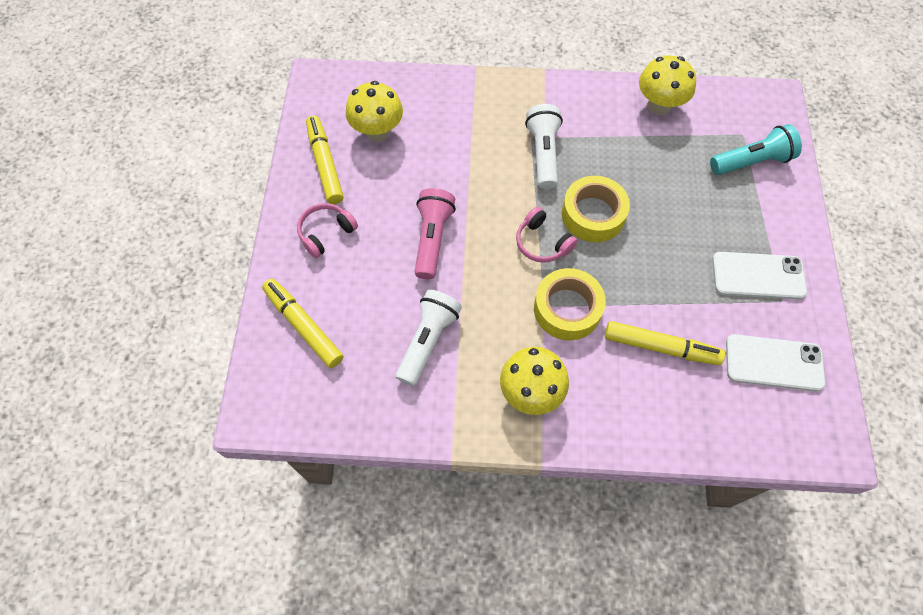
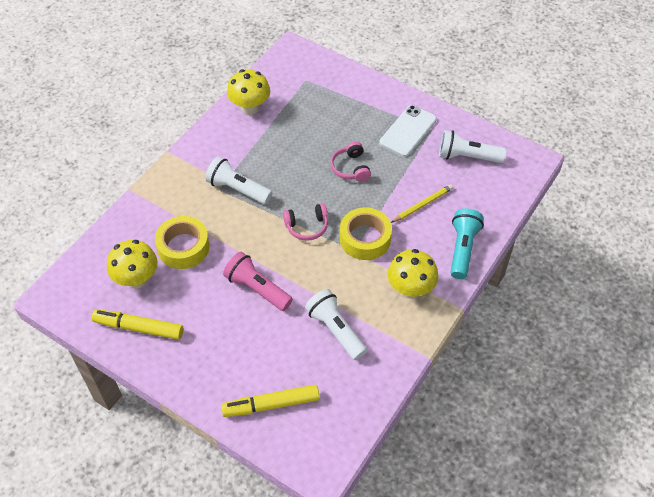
camera: 60 degrees left, 10 degrees down
(326, 233) = (202, 355): pink headphones -> pink headphones (351, 168)
(593, 214) = (306, 188): yellow tape -> yellow tape (183, 247)
(660, 347) = (422, 205): yellow marker -> yellow pencil
(751, 161) = (328, 88): turquoise flashlight -> turquoise flashlight (462, 249)
(774, 363) = (467, 157): white phone -> white flashlight

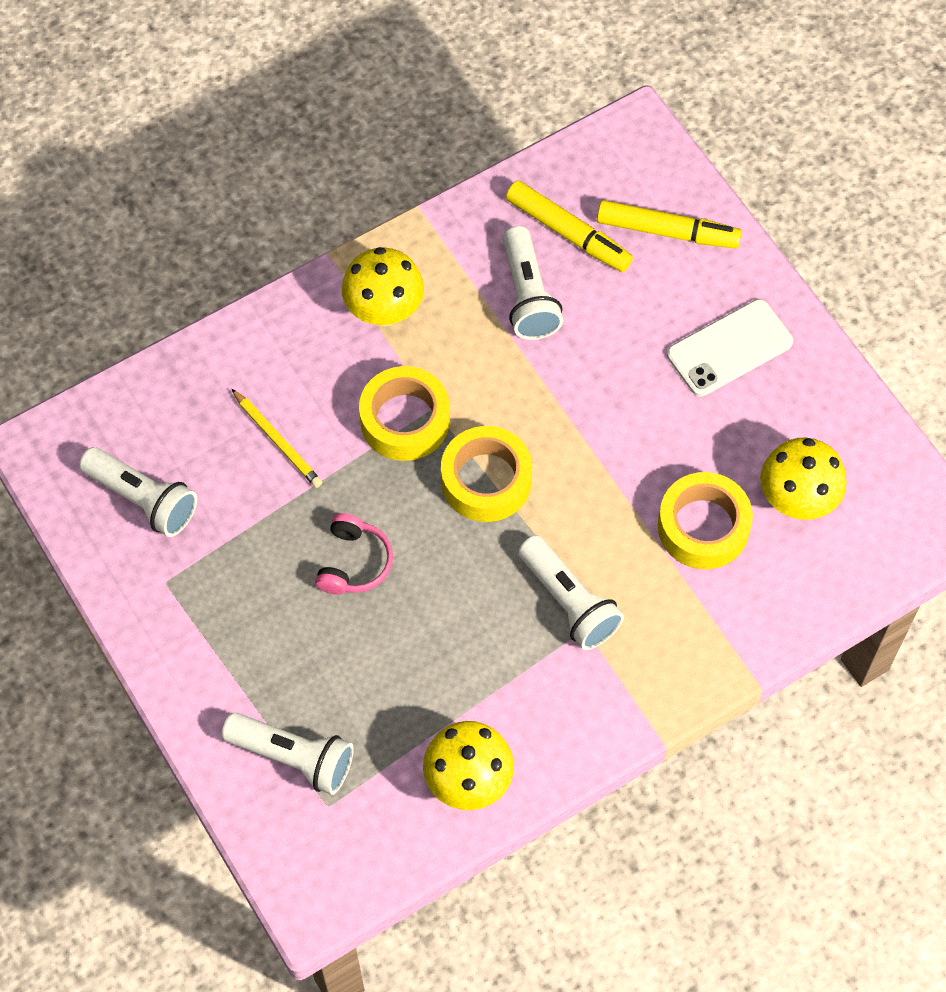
camera: 155 degrees left, 10 degrees up
(139, 328) = (817, 416): yellow marker -> yellow marker (567, 232)
(257, 289) = (614, 406): pink flashlight -> none
(307, 226) = (486, 480): pink headphones -> yellow tape
(331, 90) = (293, 757): none -> white flashlight
(408, 131) = (209, 597): white phone -> white phone (729, 348)
(422, 205) = (277, 441): yellow pencil -> yellow pencil turned 120 degrees counterclockwise
(462, 249) = (265, 340): turquoise flashlight -> none

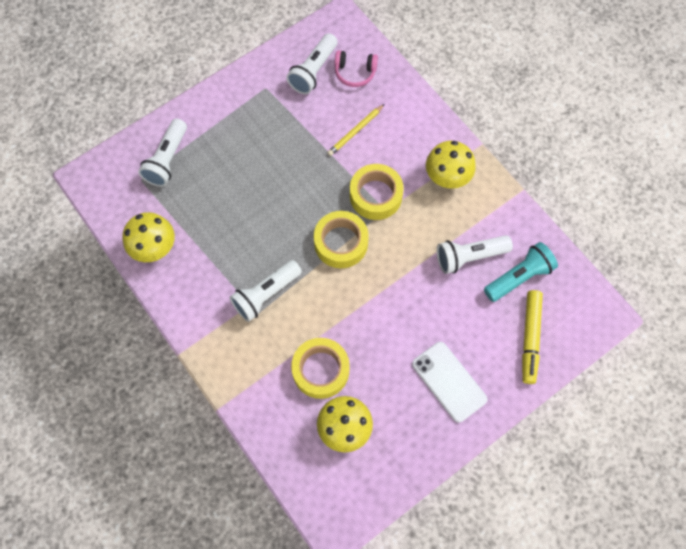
camera: 85 degrees right, 5 degrees up
(354, 562) = (283, 178): pink headphones -> pink headphones (355, 72)
(567, 232) = (519, 277): yellow marker -> turquoise flashlight

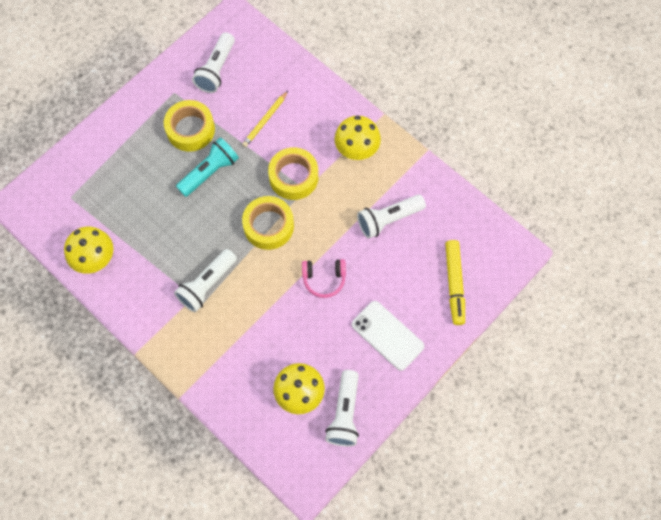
camera: 10 degrees left, 0 degrees up
(167, 159) = (92, 174): white flashlight -> white flashlight (344, 413)
(320, 370) = (269, 345): yellow tape -> yellow tape (190, 129)
(355, 72) = (255, 65): pink headphones -> pink headphones (324, 279)
(519, 277) = (436, 230): turquoise flashlight -> turquoise flashlight (209, 172)

